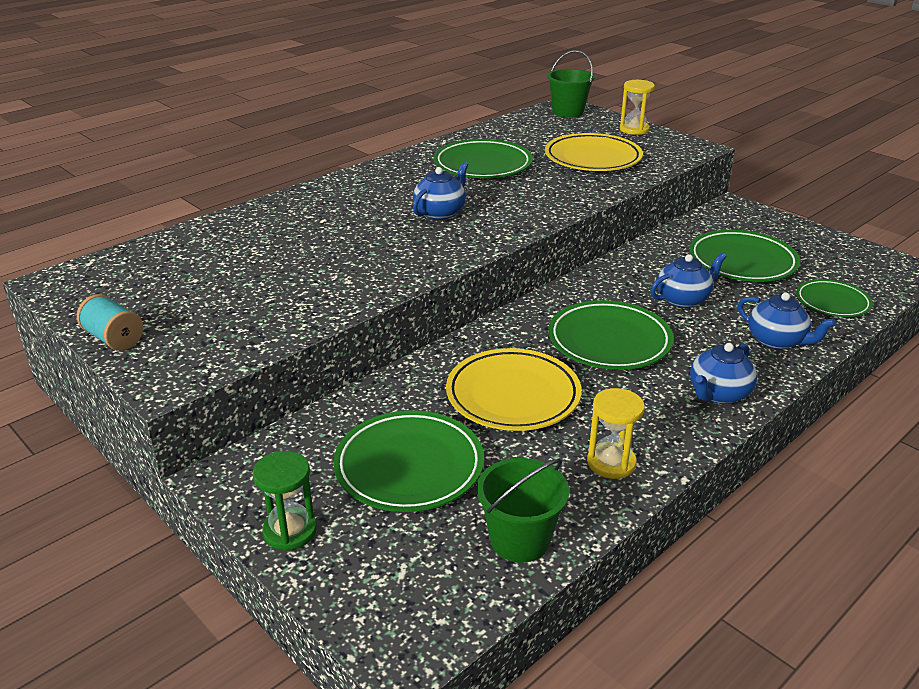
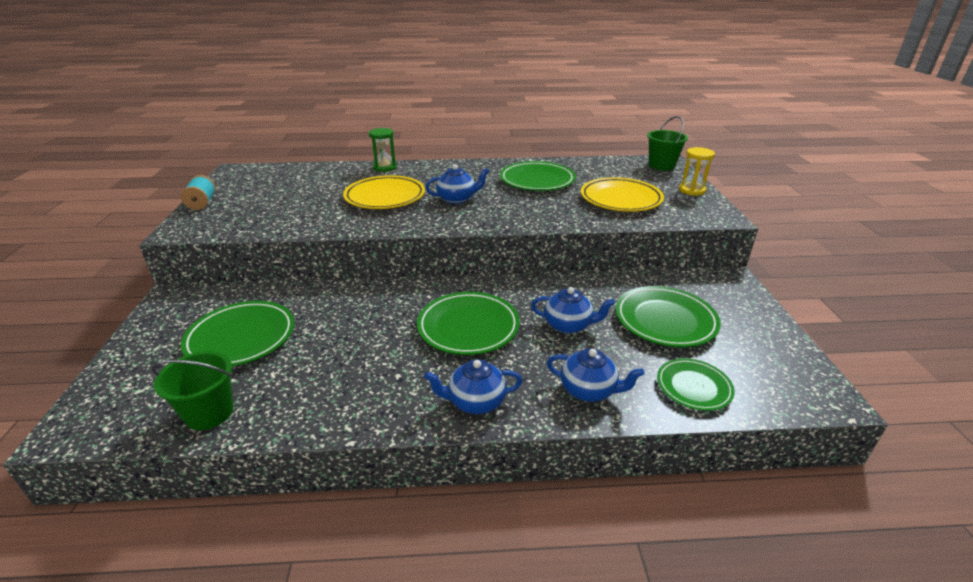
camera: 40 degrees right, 0 degrees up
(290, 531) = (145, 338): green hourglass -> green hourglass (384, 167)
(513, 395) = (356, 329): yellow plate -> yellow plate (385, 197)
(611, 463) = (331, 402): yellow hourglass -> none
(777, 341) = (589, 390): blue teapot -> blue teapot turned 60 degrees counterclockwise

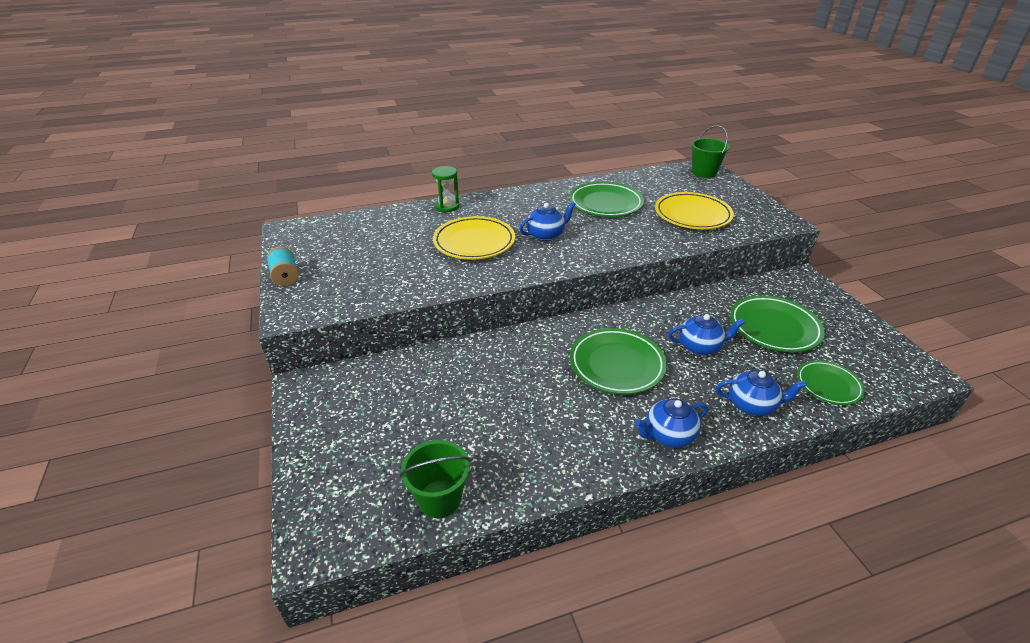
camera: 15 degrees left, 5 degrees up
(241, 338) = (412, 416): green plate -> none
(692, 190) = (745, 197): yellow hourglass -> none

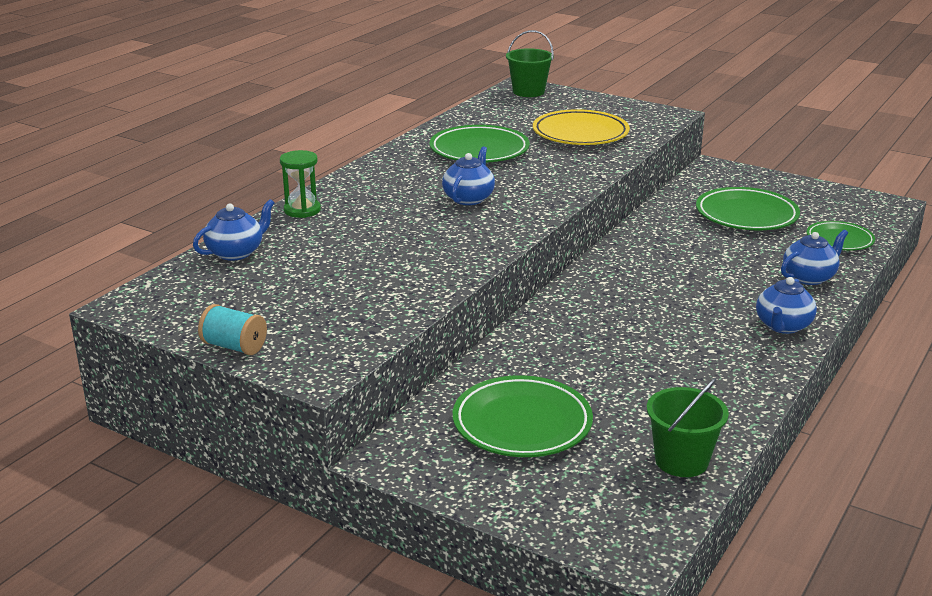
camera: 40 degrees left, 10 degrees down
(474, 242) = (402, 231): yellow plate -> none
(616, 364) = (667, 296): green plate -> green plate (522, 423)
(700, 346) = (712, 253): blue teapot -> blue teapot (236, 252)

